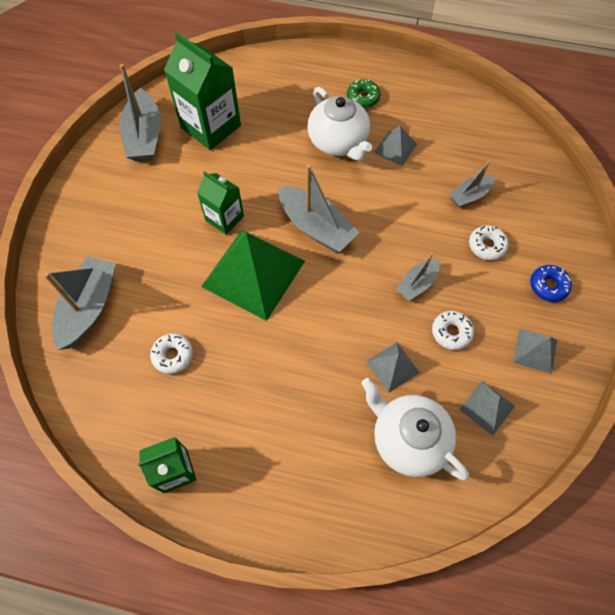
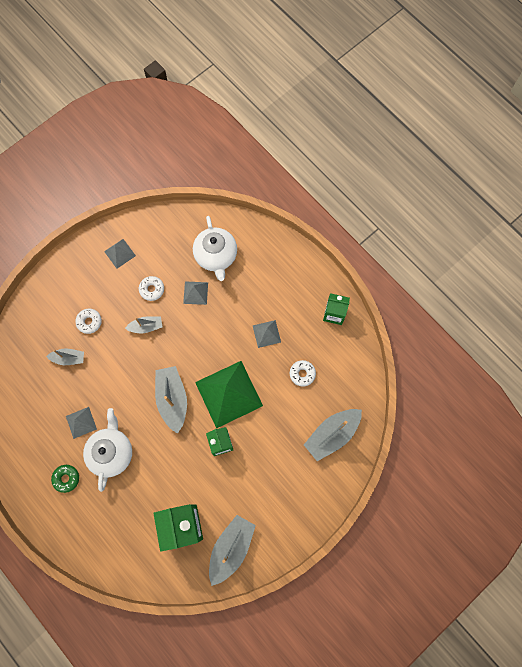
camera: 145 degrees left, 10 degrees up
(487, 407) = (167, 244): grey pyramid -> grey pyramid (266, 333)
(548, 286) = (80, 279): blue donut -> none

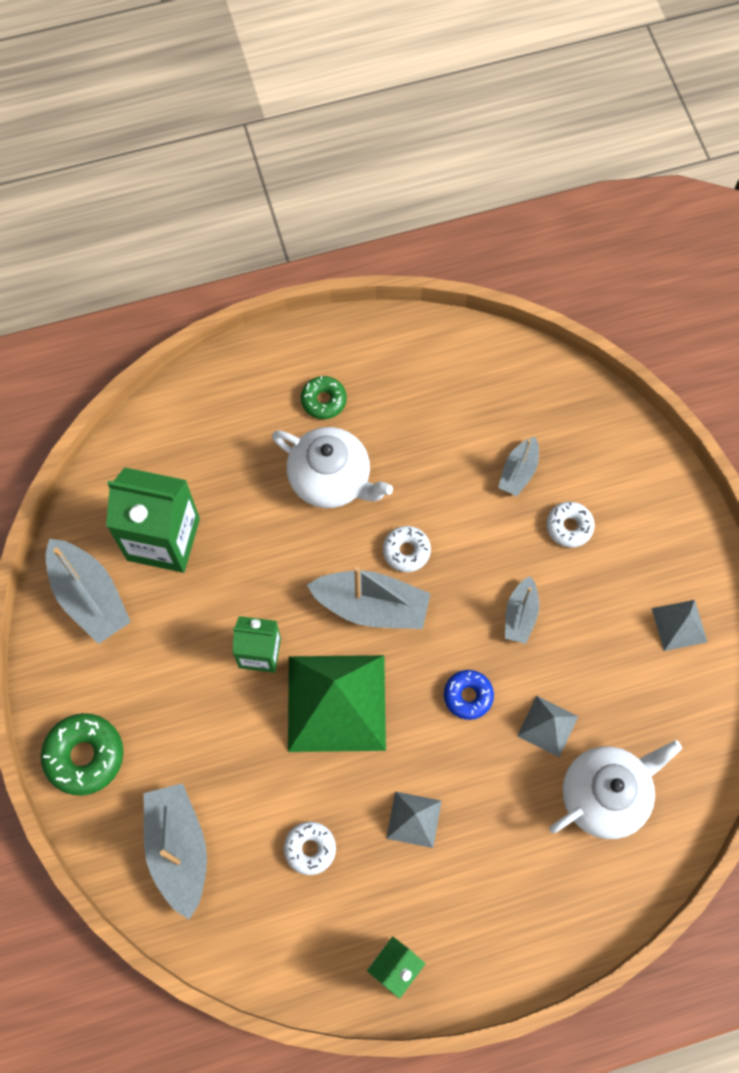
camera: 115 degrees right, 5 degrees down
(81, 422) = (401, 452): grey pyramid -> none
(152, 289) = (586, 652): white donut -> white donut (406, 551)
(197, 334) = (468, 696): none -> blue donut
(216, 256) = (605, 795): white teapot -> white teapot turned 135 degrees clockwise
(312, 504) = (85, 756): none -> green donut

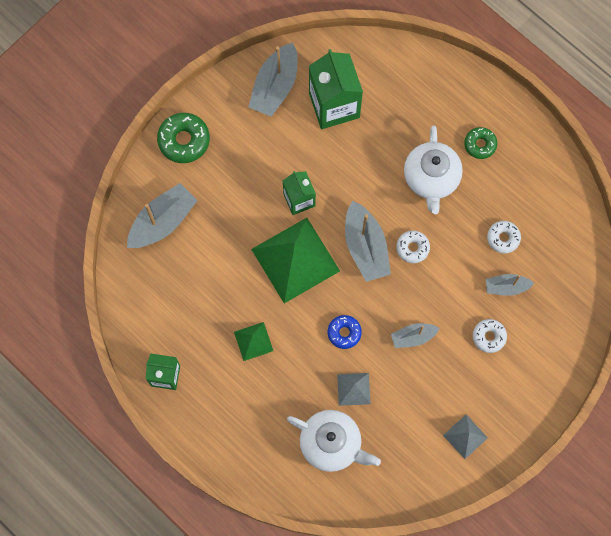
camera: 60 degrees right, 5 degrees up
(310, 849) = (203, 293): white donut -> white donut (503, 238)
(414, 819) = (253, 341): grey pyramid -> green pyramid

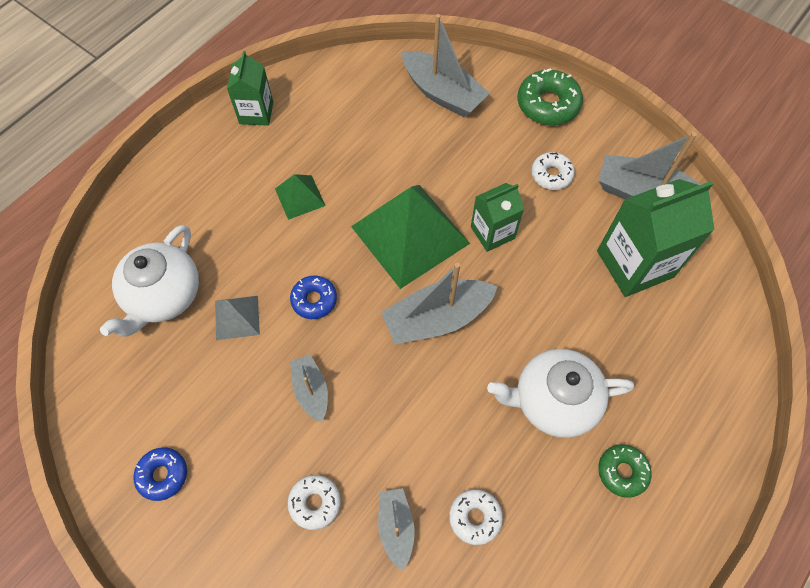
camera: 85 degrees right, 10 degrees down
(412, 248) = (443, 381): white donut -> white donut (551, 175)
(465, 436) = (163, 475): grey pyramid -> blue donut

